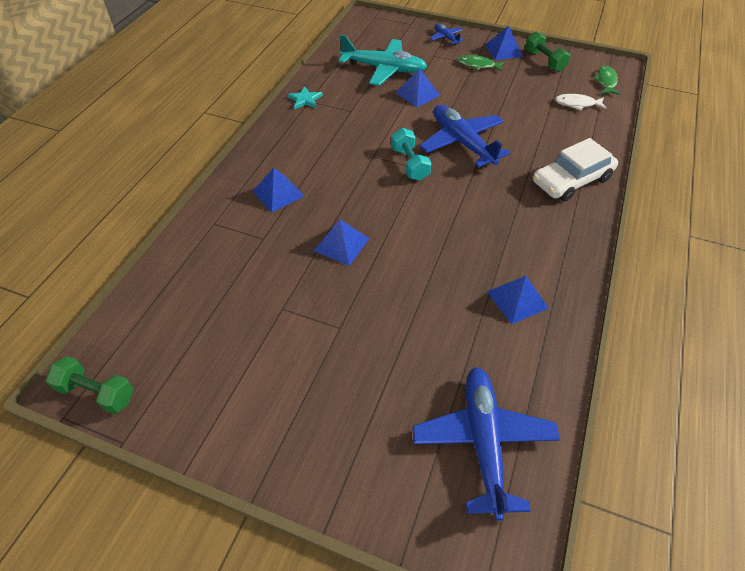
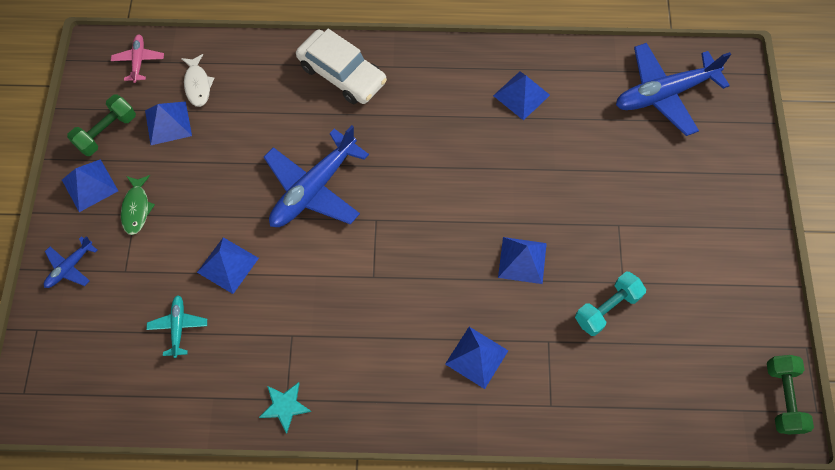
camera: 110 degrees left, 15 degrees up
(384, 69) = (178, 327): turquoise plane -> turquoise plane, size x0.49
(410, 164) = (372, 233): turquoise dumbbell -> turquoise dumbbell (607, 308)
(545, 86) = (168, 123): none -> blue pyramid
(606, 81) = (139, 61): green fish -> pink plane

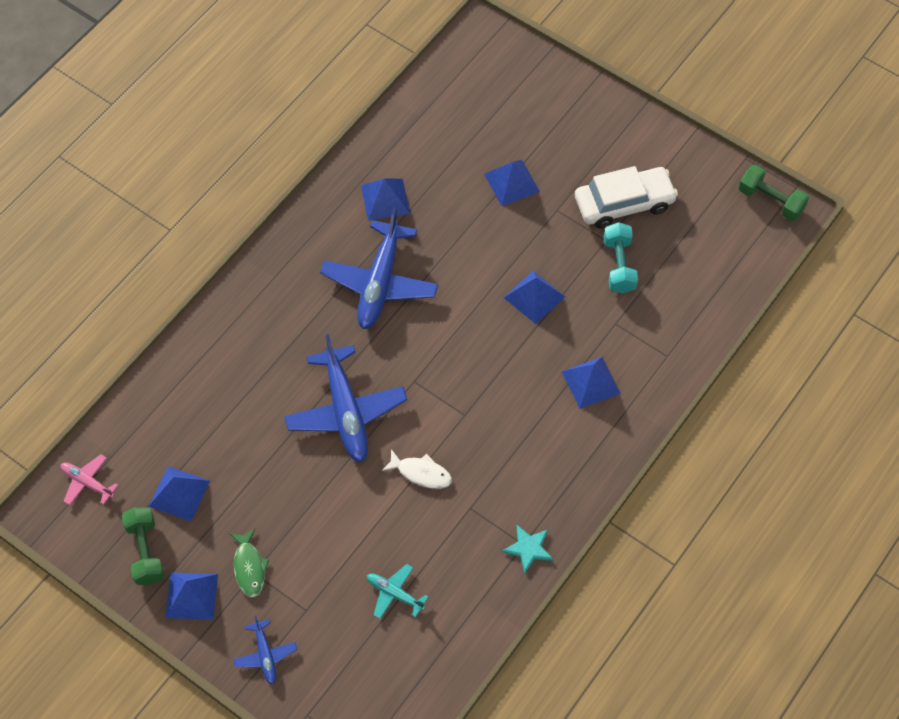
camera: 55 degrees left, 5 degrees down
(137, 208) = (249, 567): green fish -> green fish turned 45 degrees clockwise
(198, 85) = (158, 446): white fish -> white fish (421, 473)
(228, 265) = (365, 522): blue pyramid -> blue pyramid (511, 182)
(342, 74) = (248, 321): white car -> white car (624, 203)
(664, 94) = (469, 98): blue plane -> blue plane (380, 283)

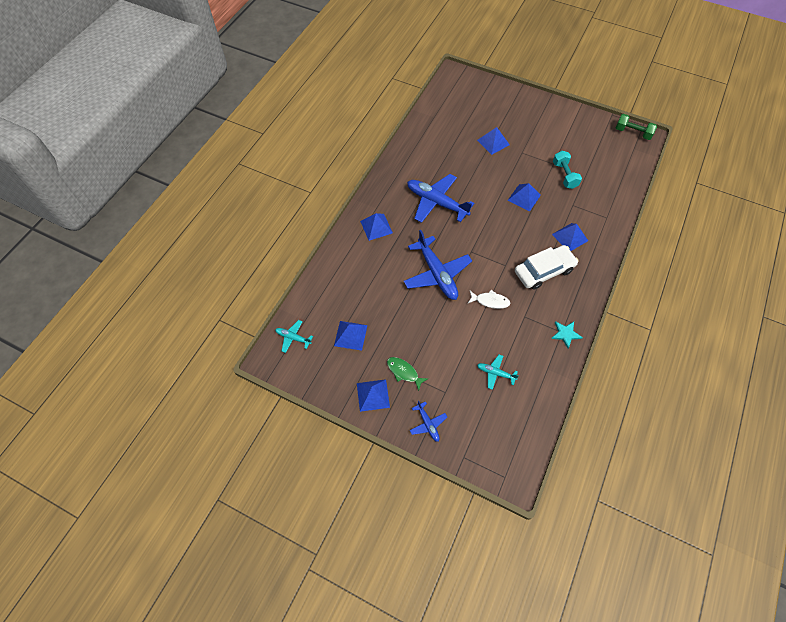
camera: 10 degrees left, 0 degrees up
(87, 482) = (293, 338): pink plane -> turquoise plane
(145, 551) = (338, 373): green dumbbell -> none
(249, 567) = (404, 372): green fish -> green fish turned 150 degrees clockwise
(380, 283) = (436, 202): blue plane -> blue plane turned 120 degrees clockwise
(385, 199) = (427, 160): blue pyramid -> blue pyramid (376, 227)
(624, 203) = (556, 144): white car -> white car (544, 271)

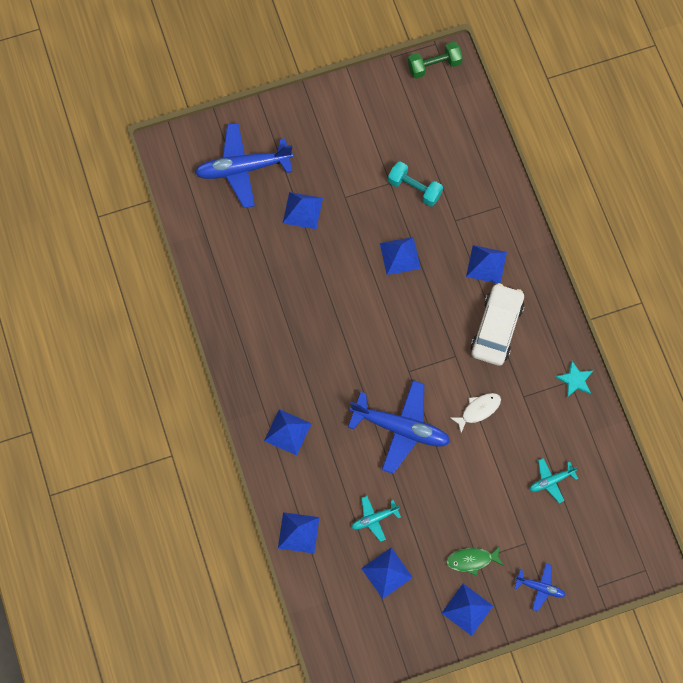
camera: 45 degrees left, 10 degrees up
(293, 338) = (336, 629): turquoise plane -> turquoise plane (374, 519)
(328, 275) = (298, 532): none -> blue pyramid
(436, 202) = (319, 344): blue plane -> blue plane (243, 168)

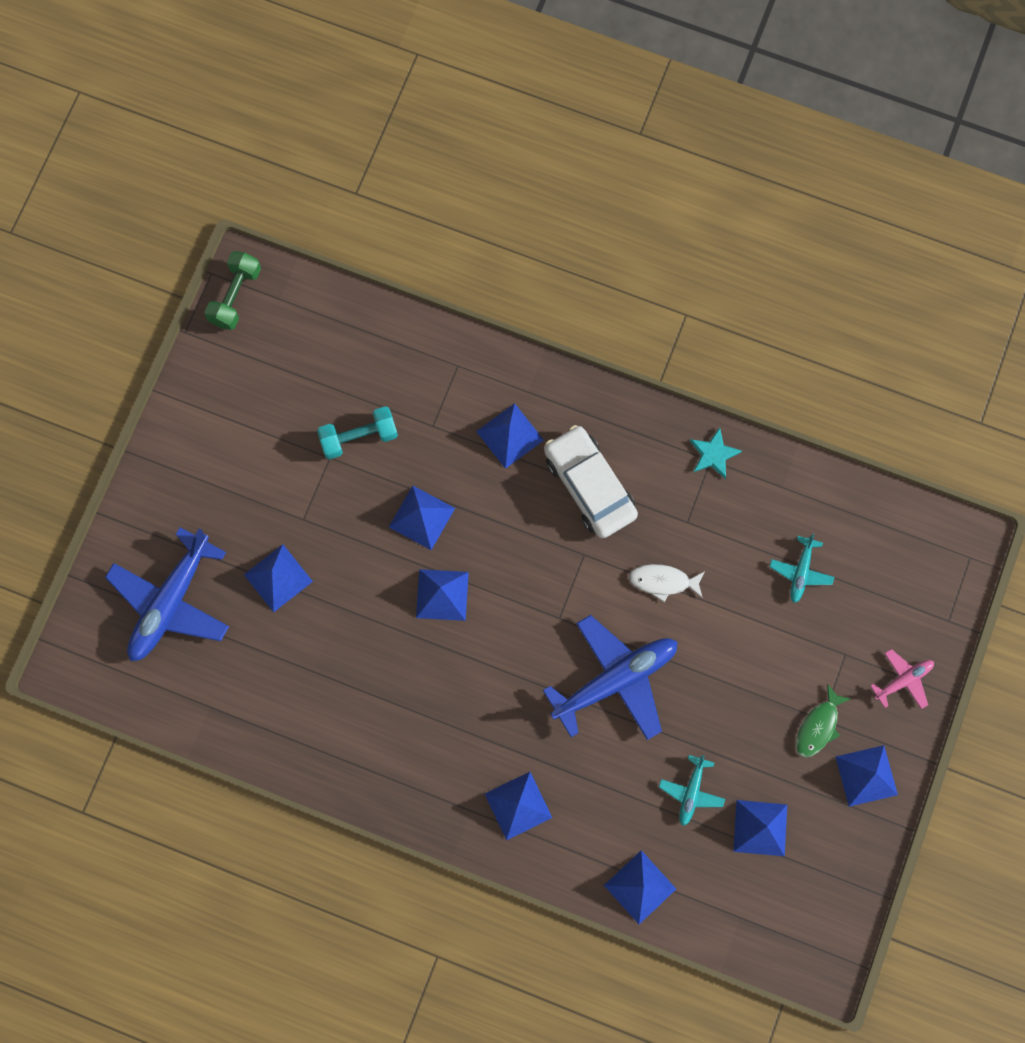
camera: 50 degrees left, 5 degrees up
(367, 300) = (442, 594): none -> blue pyramid
(478, 410) = (663, 581): white fish -> white fish turned 90 degrees counterclockwise
(540, 587) = (903, 680): blue plane -> pink plane

